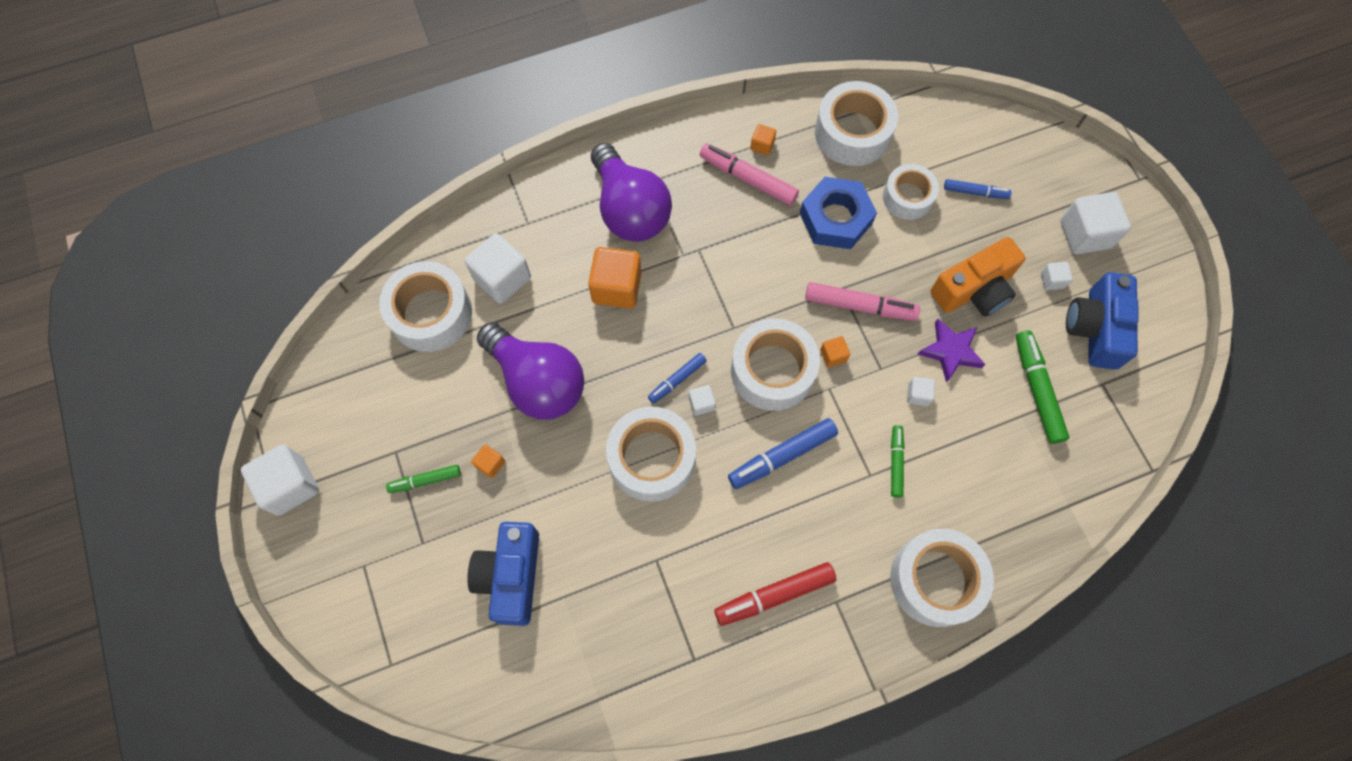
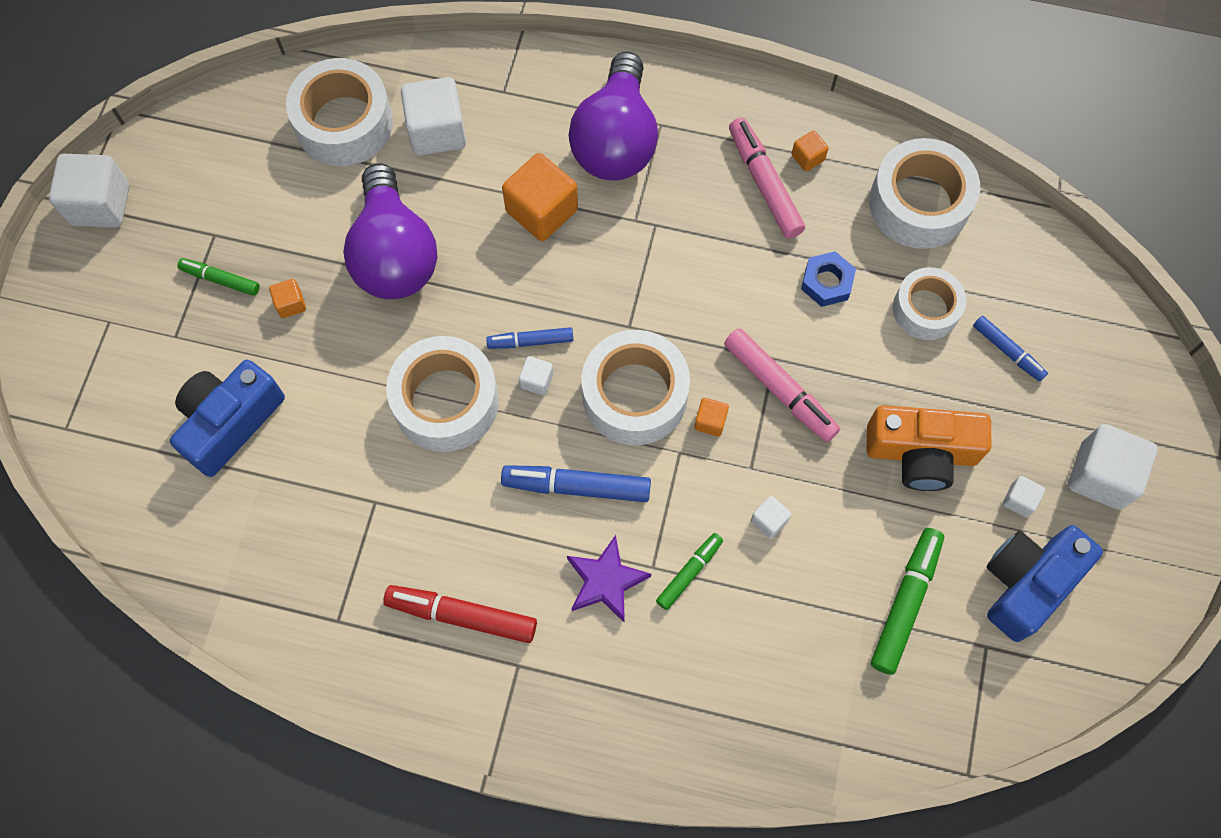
camera: 35 degrees right, 0 degrees up
(835, 218) = (827, 282): blue nut -> blue nut, size x0.58
(935, 580) = (636, 717): white tape -> none
(950, 351) = (841, 500): purple star -> purple star (606, 581)

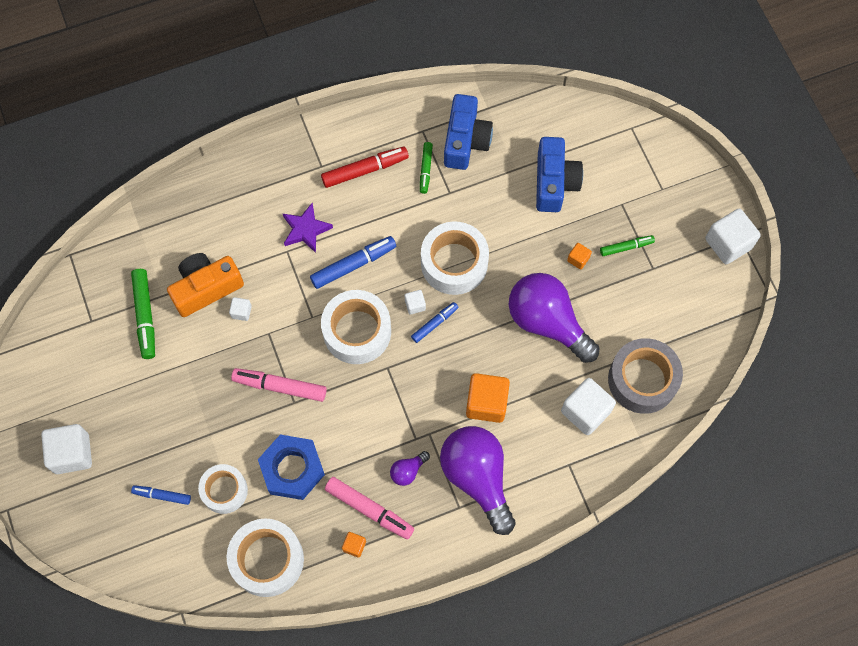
camera: 145 degrees right, 0 degrees up
(344, 123) = (642, 380): white tape -> grey tape
(689, 572) = (266, 260): green marker -> green marker (426, 169)
(690, 196) = (408, 471): none -> purple light bulb
(710, 421) = (306, 344): orange cube -> none
(827, 282) = (292, 469): blue nut -> blue nut, size x1.73
(921, 453) = (180, 401): orange camera -> orange camera (206, 288)
(1019, 500) = (111, 409): white cube -> none
(1027, 583) = (85, 367): blue camera -> blue camera (465, 140)

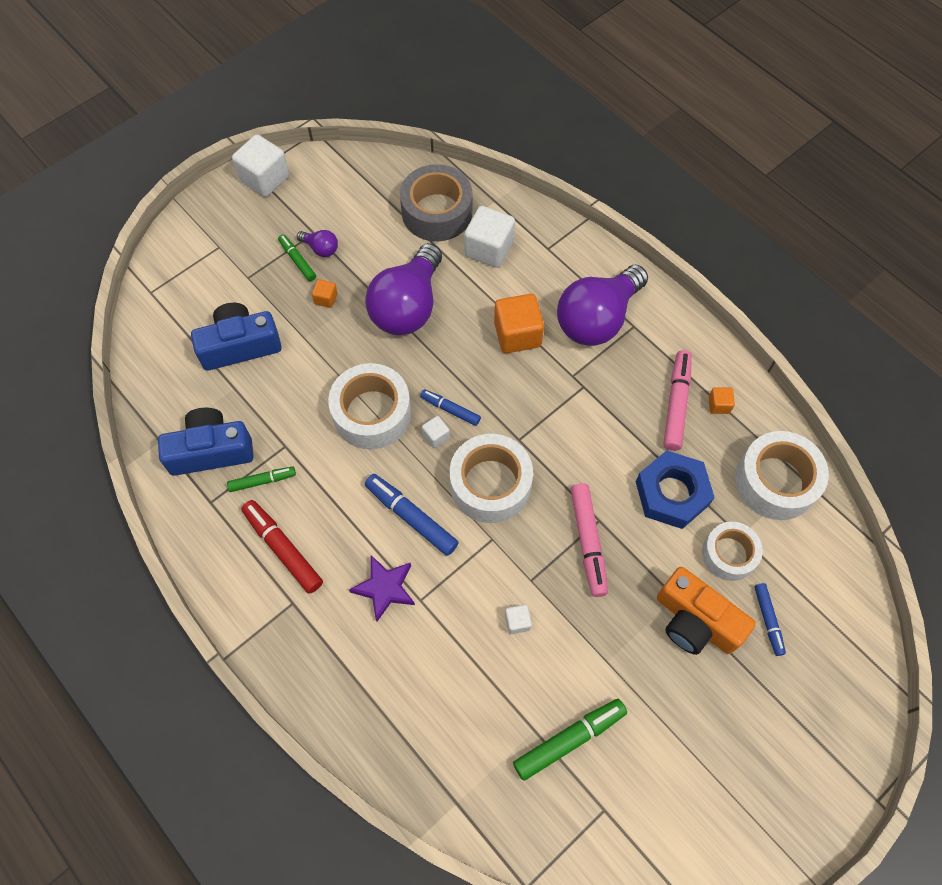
camera: 110 degrees left, 5 degrees down
(72, 453) = (775, 751): white cube -> none
(206, 288) = (504, 678): orange camera -> orange camera (695, 621)
(408, 471) = (620, 382): purple light bulb -> purple light bulb (321, 248)

